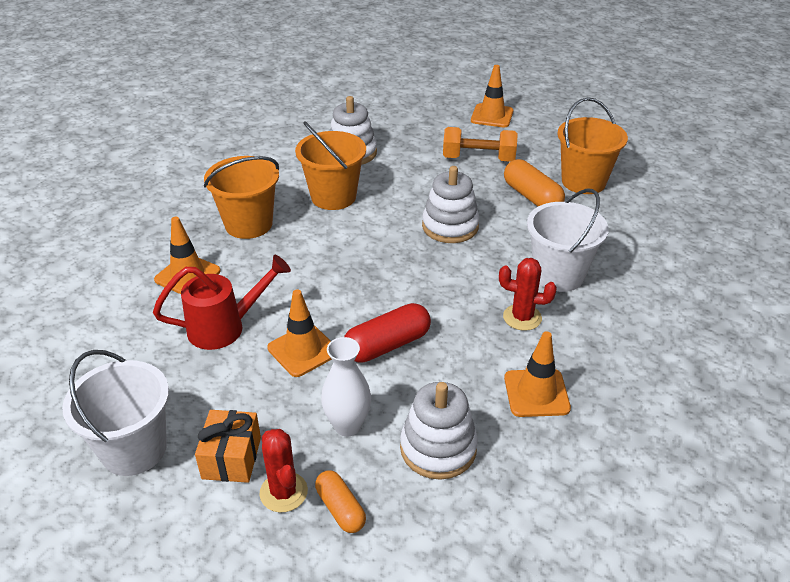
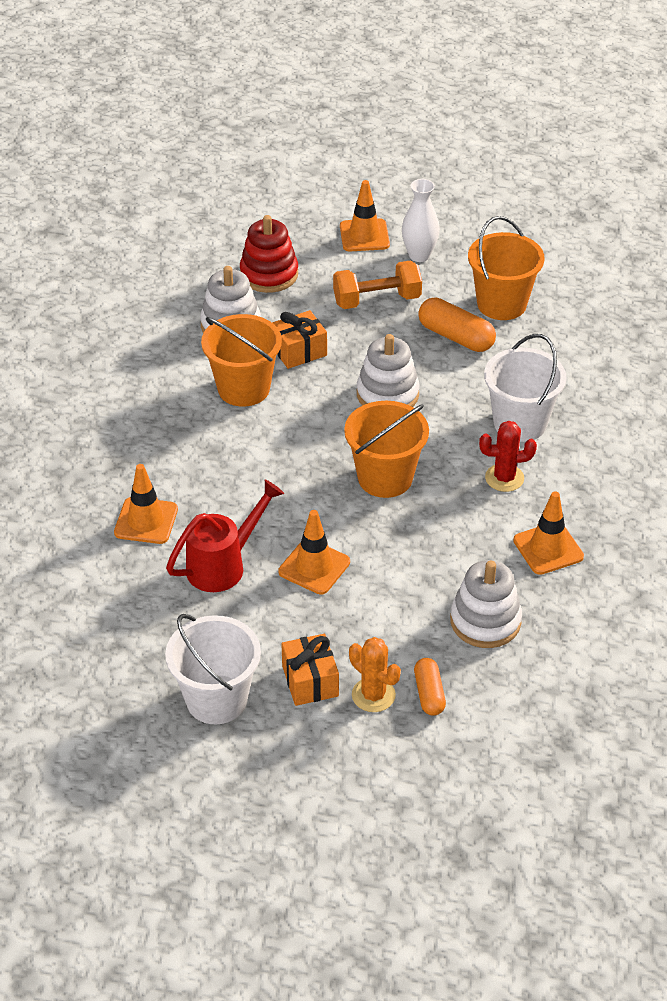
camera: 20 degrees left, 5 degrees up
(248, 224) = (171, 445): orange bucket -> orange bucket (385, 478)
(283, 492) = (373, 695): red cactus -> orange cactus
(340, 509) = (429, 694): orange capsule -> orange capsule turned 45 degrees clockwise
(347, 425) = (396, 624): white vase -> white vase (419, 255)
(387, 345) = (391, 540): red capsule -> none
(394, 180) = (299, 351): none -> orange gift
(402, 126) = (269, 274): none -> red stacking toy

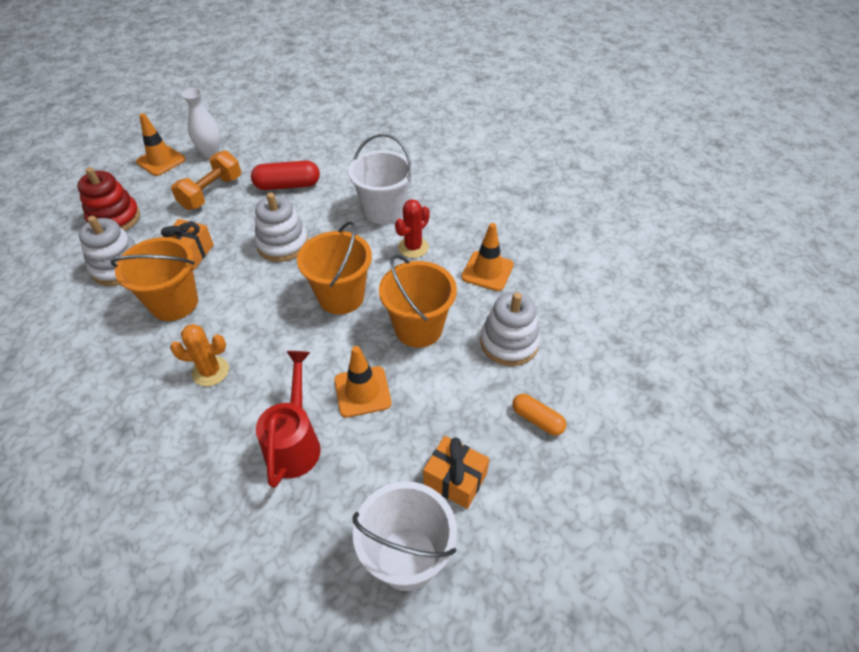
camera: 45 degrees left, 5 degrees up
(146, 521) = (195, 455): orange traffic cone -> none
(373, 695) = (506, 452): orange cactus -> orange cactus (210, 371)
(456, 337) = (287, 185): orange capsule -> red capsule
(501, 304) = (294, 153): orange bucket -> orange bucket (418, 328)

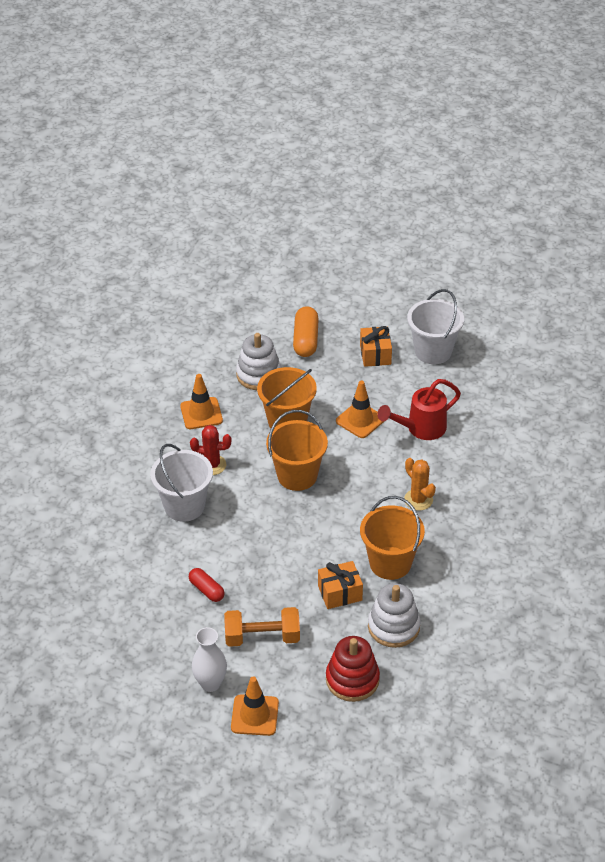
camera: 125 degrees left, 5 degrees down
(283, 244) = (277, 543): white stacking toy -> none
(287, 185) = (206, 590): red capsule -> red capsule, size x0.63
(537, 419) = (306, 340): orange capsule -> orange capsule, size x1.59

